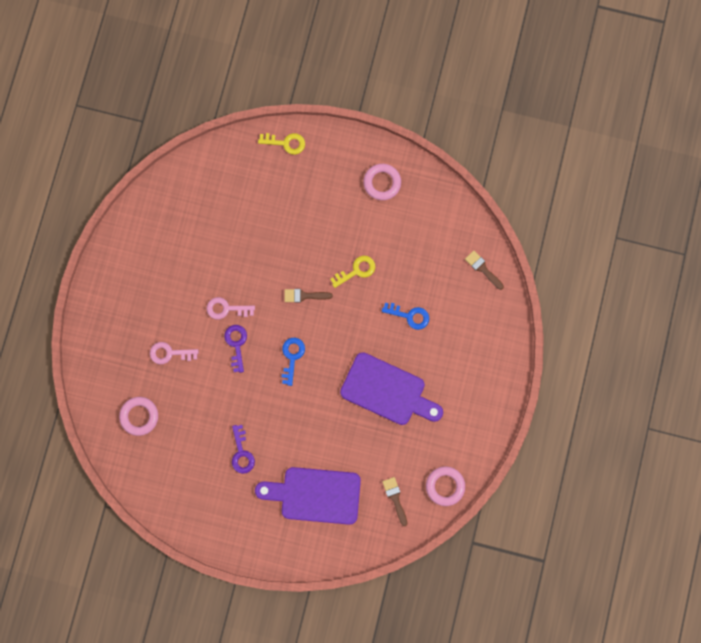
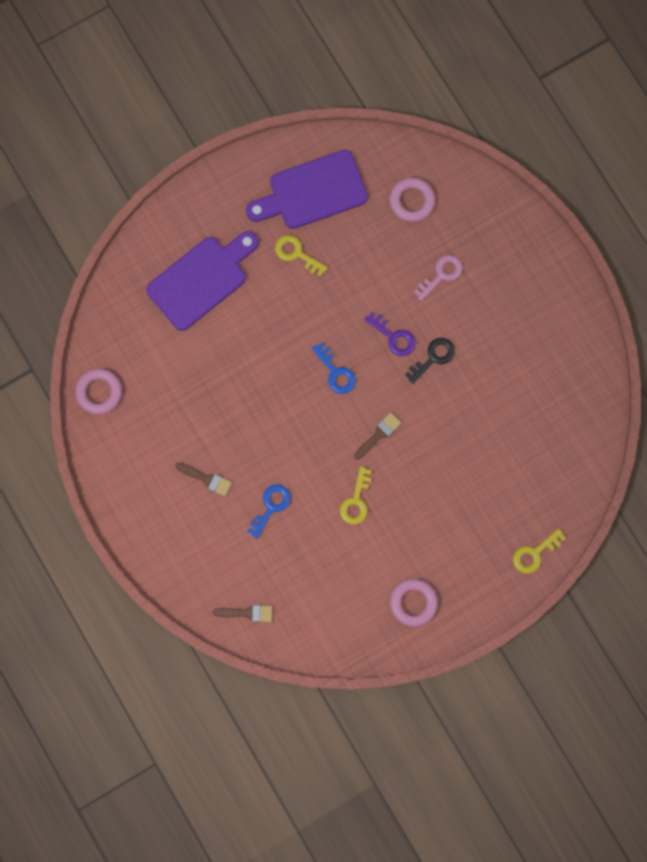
camera: 135 degrees right, 0 degrees up
(226, 309) = (433, 358): pink key -> black key
(242, 453) = (296, 254): purple key -> yellow key
(387, 391) = (226, 423): purple cutting board -> purple cutting board (312, 192)
(395, 498) = (131, 341): brown brush -> brown brush (206, 479)
(409, 316) = (270, 507): blue key -> blue key turned 150 degrees clockwise

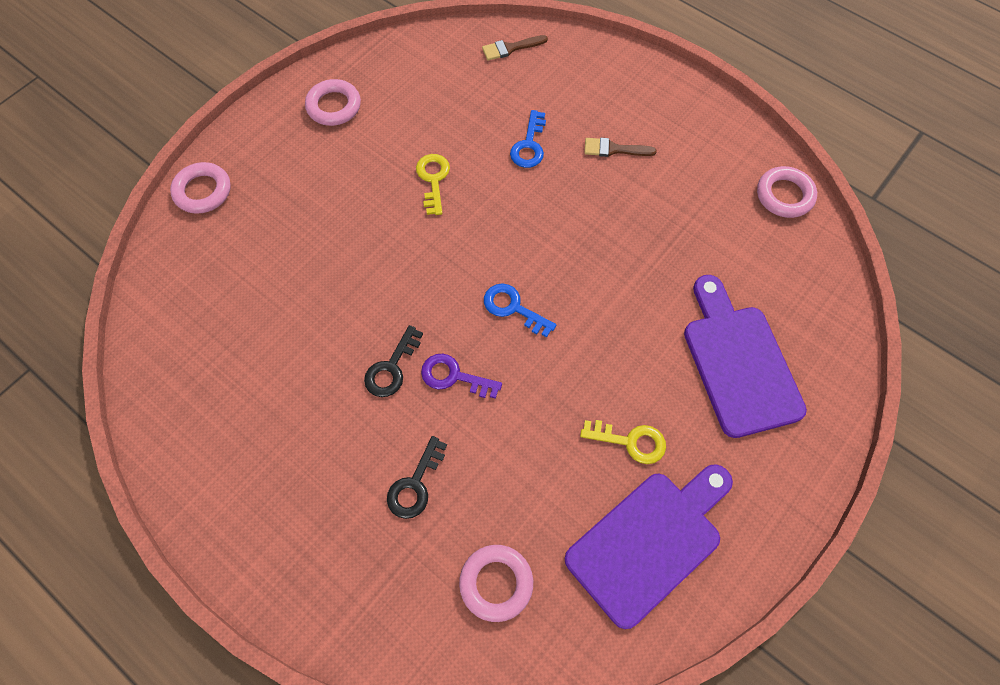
camera: 160 degrees right, 15 degrees down
(201, 279) = (738, 362): purple cutting board -> purple cutting board turned 135 degrees clockwise
(379, 434) = (432, 256): brown brush -> none
(441, 275) = (415, 484): pink key -> black key
(534, 553) = (203, 191): yellow key -> pink ring

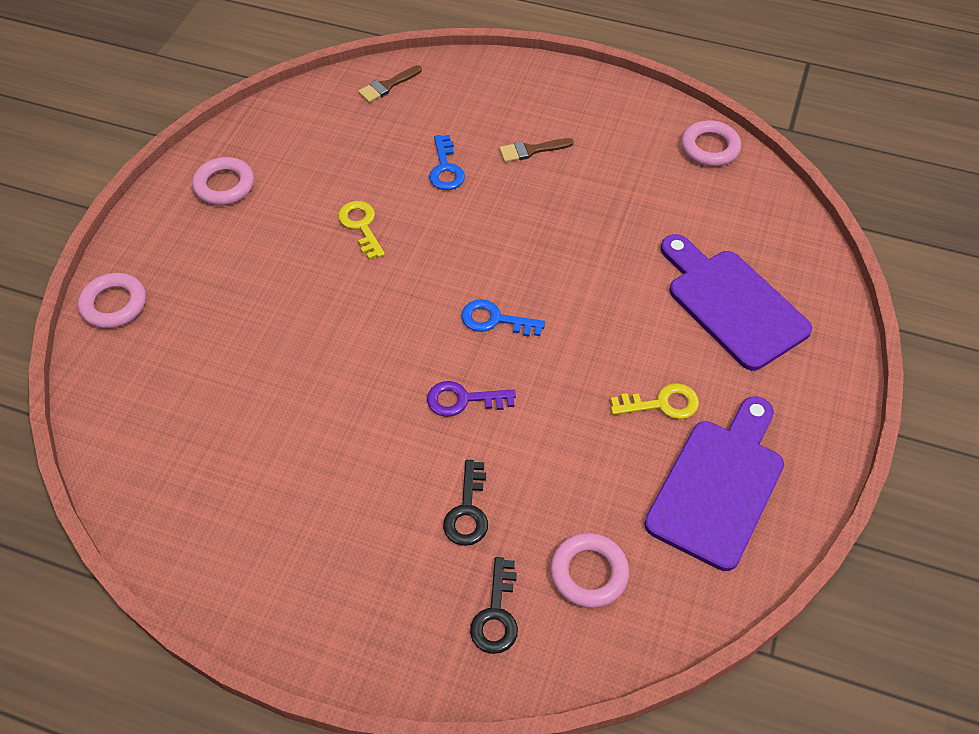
camera: 20 degrees left, 10 degrees down
(391, 368) = (395, 411): black key -> black key (496, 614)

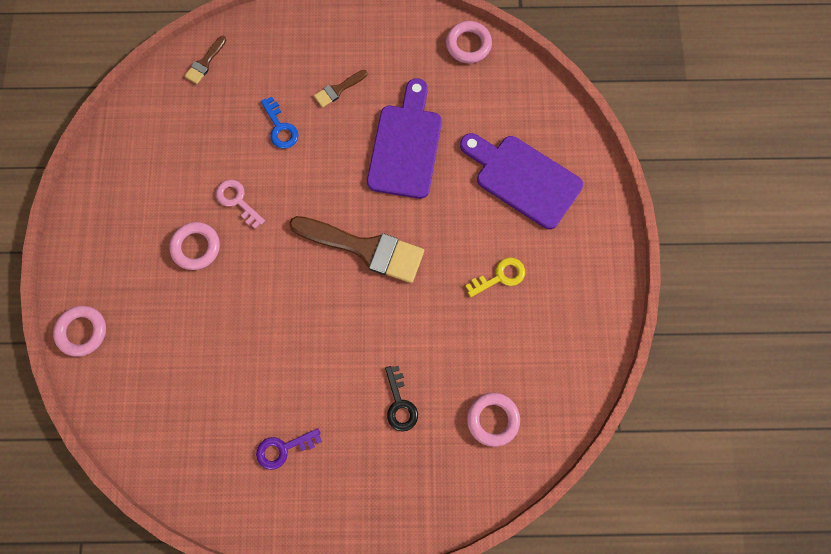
camera: 20 degrees left, 20 degrees up
(224, 185) = (117, 199): pink ring -> pink ring (196, 247)
(361, 226) = (237, 201): yellow key -> pink key
(463, 400) = (366, 321): purple key -> purple key (283, 448)
(495, 320) = (365, 248): blue key -> brown brush
(496, 614) = (444, 469): black key -> none
(718, 486) = (555, 326): purple cutting board -> purple cutting board (405, 145)

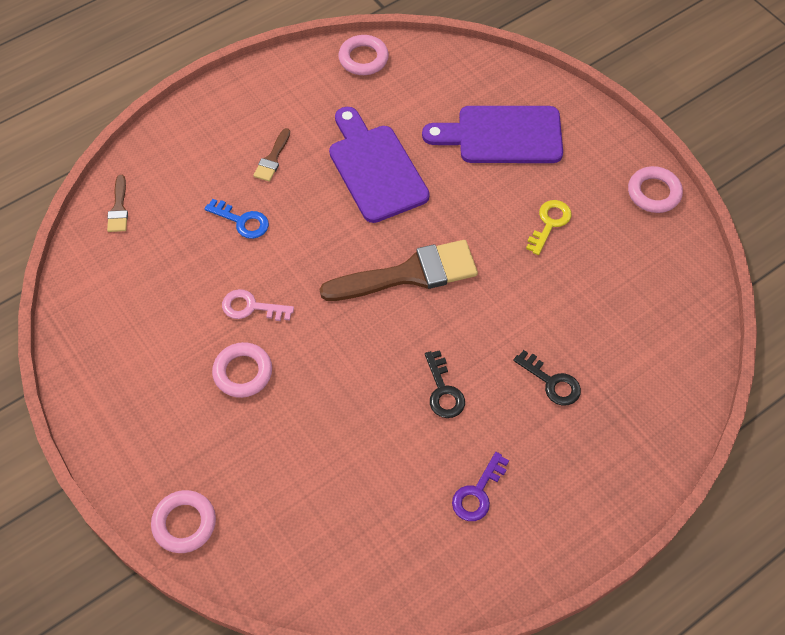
camera: 35 degrees left, 15 degrees down
(319, 356) = (443, 391): none -> black key
(492, 419) = (643, 341): pink ring -> pink ring (654, 193)

